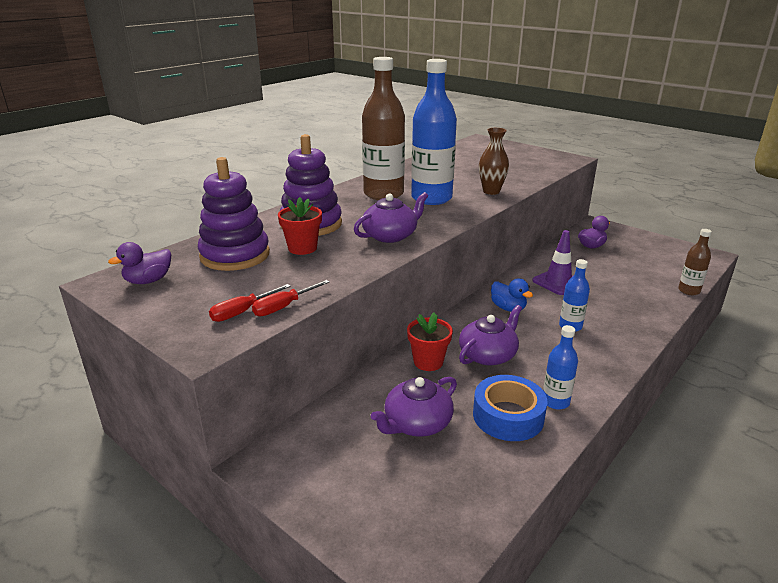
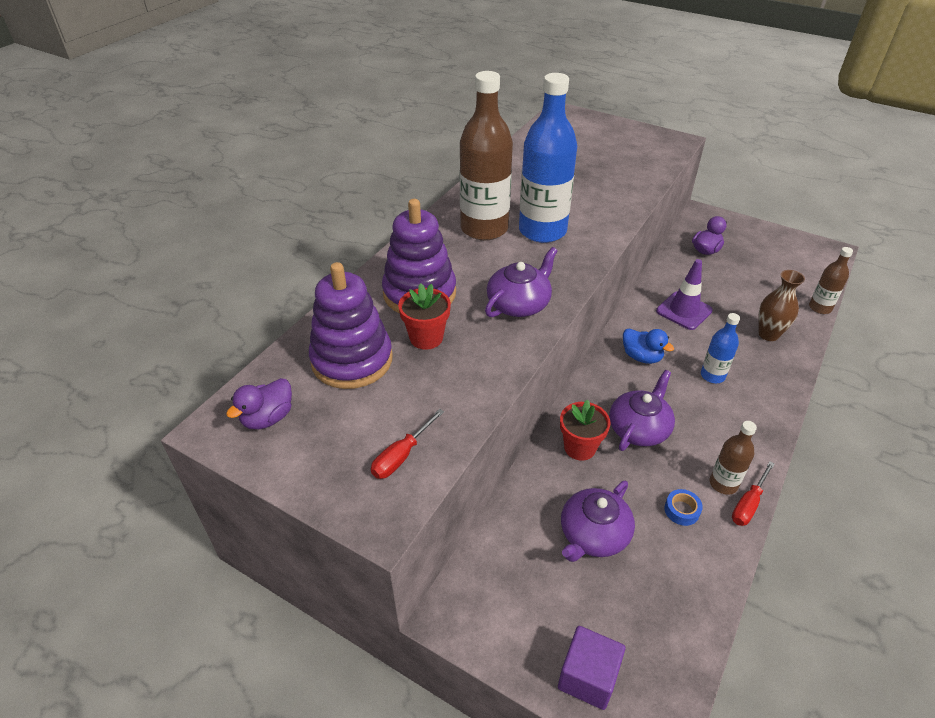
camera: 10 degrees left, 15 degrees up
(283, 307) = (444, 441): red screwdriver -> red screwdriver (748, 504)
(369, 528) = (588, 677): none -> purple cube
(491, 191) = (606, 211): brown vase -> brown vase (768, 334)
(508, 416) = (681, 510): blue tape -> blue tape, size x0.47
(555, 401) = (723, 484): blue bottle -> brown bottle

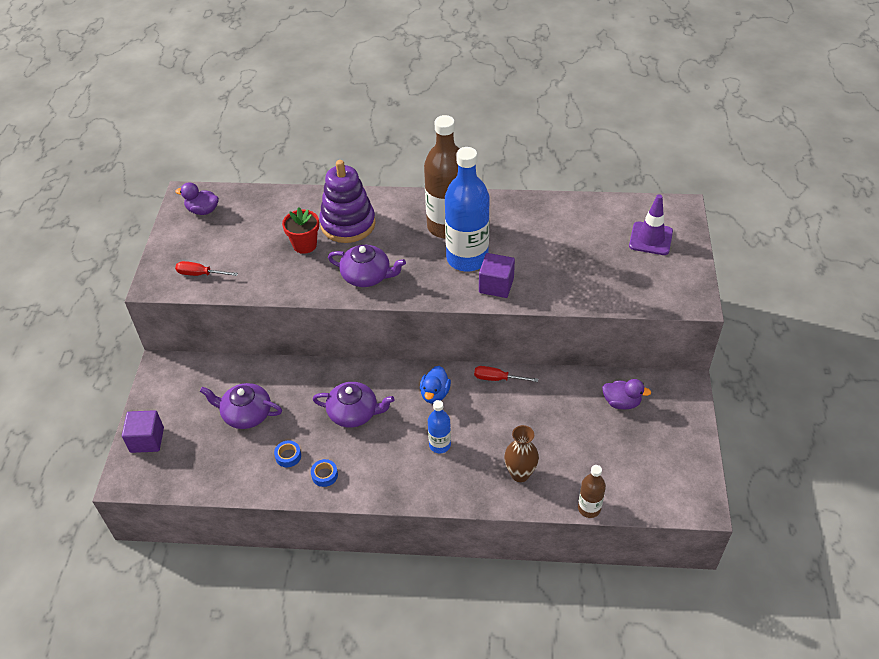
camera: 65 degrees right, 5 degrees up
(352, 360) = (266, 222): purple stacking toy -> none
(580, 447) = (317, 385): red flower pot -> none
(594, 226) = (496, 285): none -> purple cube
(684, 311) = (514, 407): purple traffic cone -> purple traffic cone (650, 238)
(723, 484) = (324, 475): brown bottle -> blue tape
(748, 504) = (312, 494): red screwdriver -> red screwdriver (497, 379)

